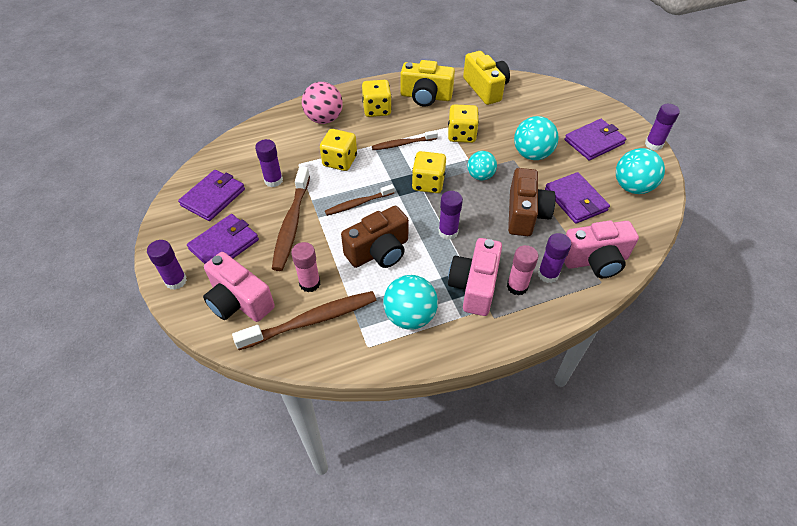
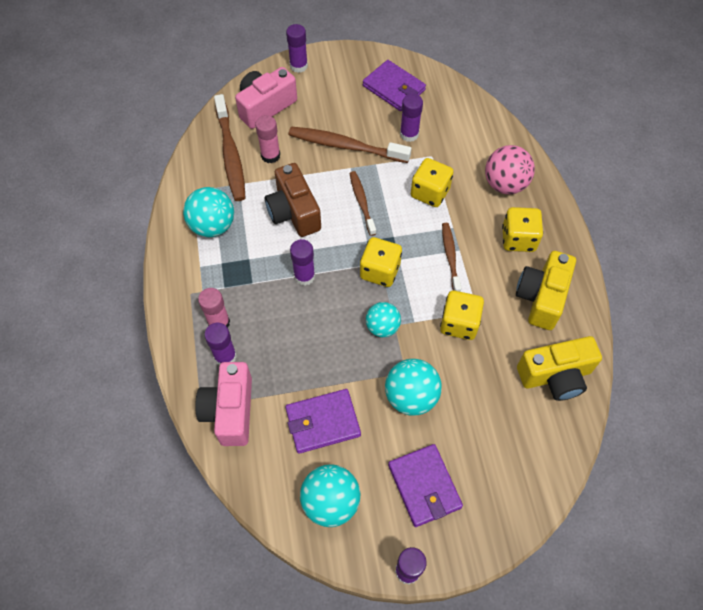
camera: 100 degrees right, 10 degrees up
(224, 244) = (331, 96): purple wallet -> none
(474, 286) = (230, 285): pink camera -> none
(525, 214) = (313, 359): brown camera -> none

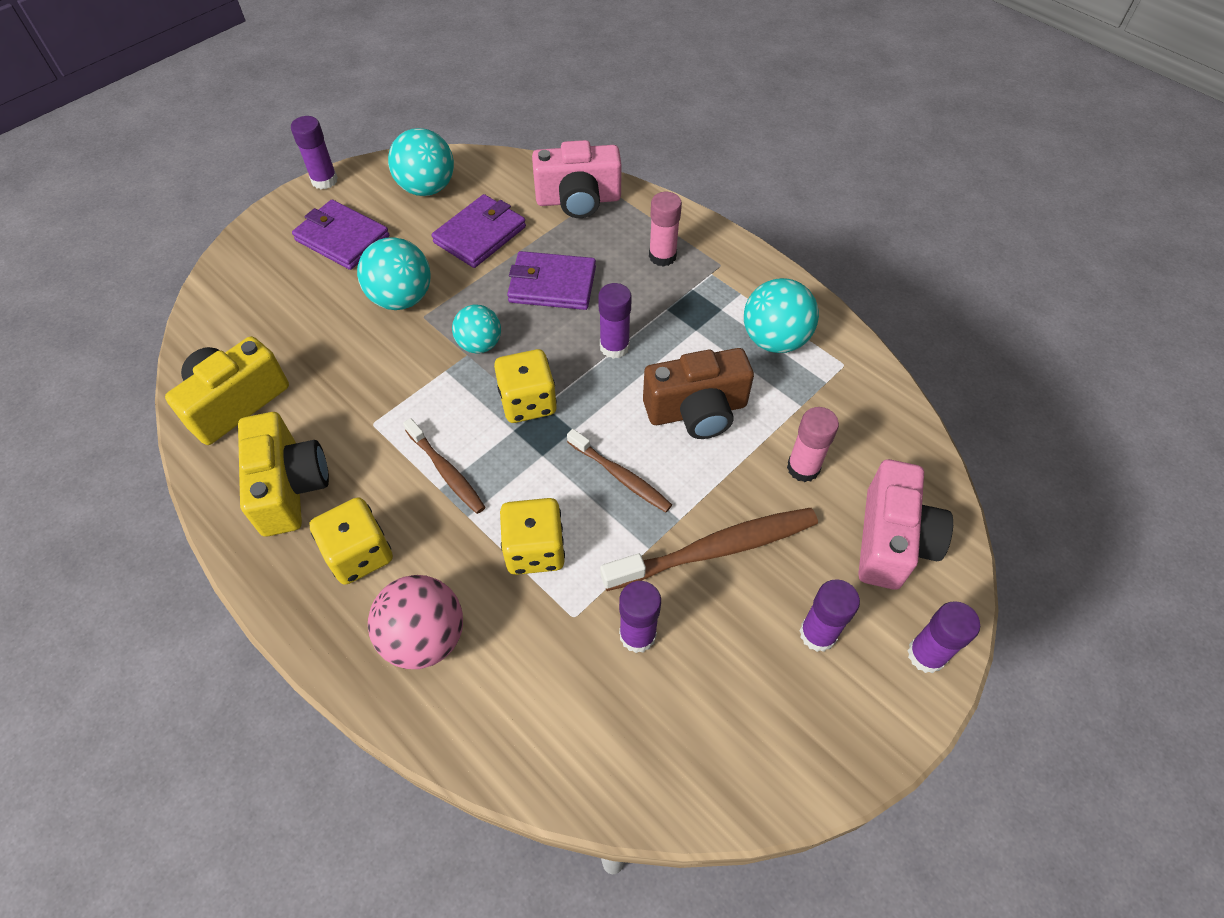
camera: 145 degrees right, 5 degrees down
(225, 356) = (626, 234): purple glue stick -> purple glue stick (818, 634)
(230, 411) = (578, 200): pink camera -> pink camera turned 120 degrees clockwise
(231, 154) = (855, 437): brown toothbrush -> none
(294, 212) = (697, 411): brown camera -> brown camera turned 135 degrees clockwise
(394, 88) = (734, 719): purple wallet -> purple wallet (552, 285)
(459, 323) = (387, 397): yellow dice -> none

